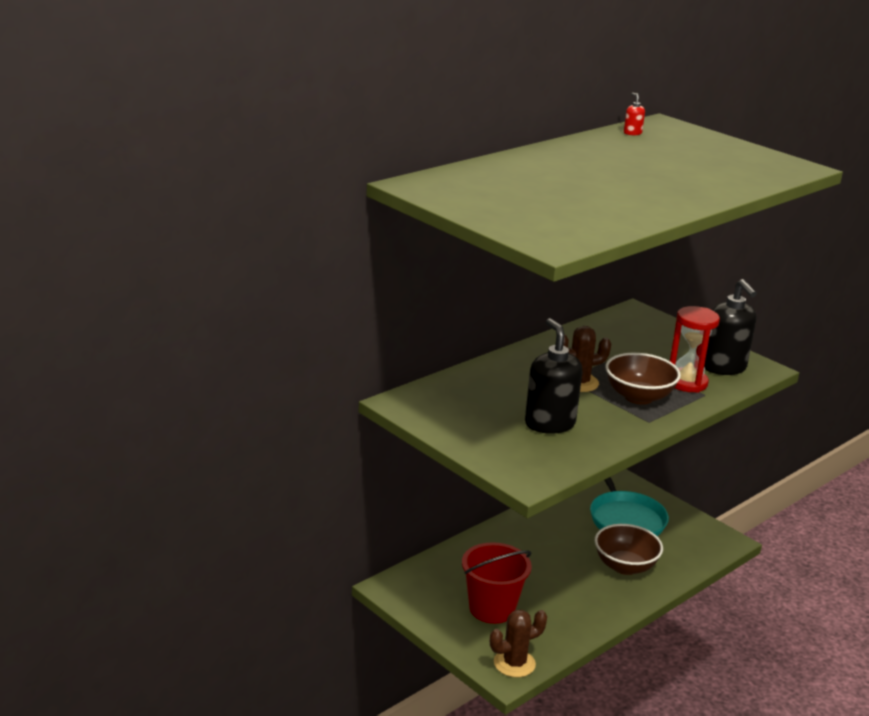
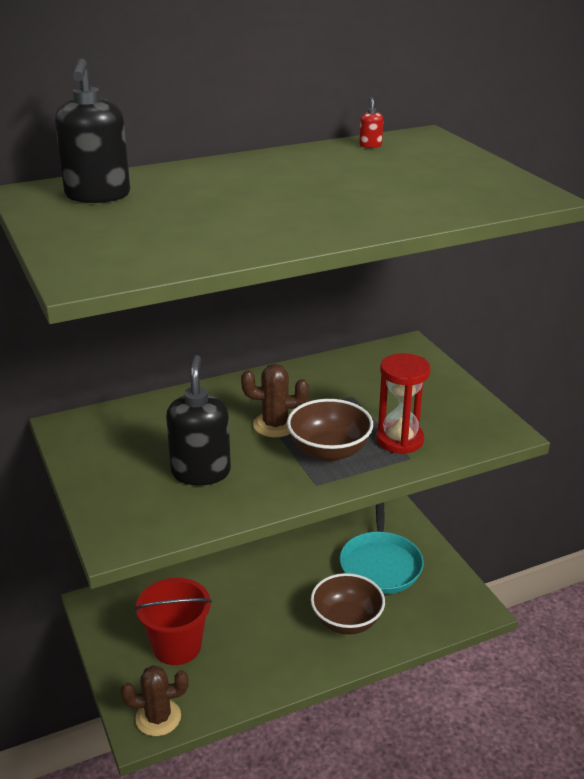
camera: 20 degrees right, 5 degrees up
(724, 367) = (459, 426): black soap dispenser -> black soap dispenser (98, 195)

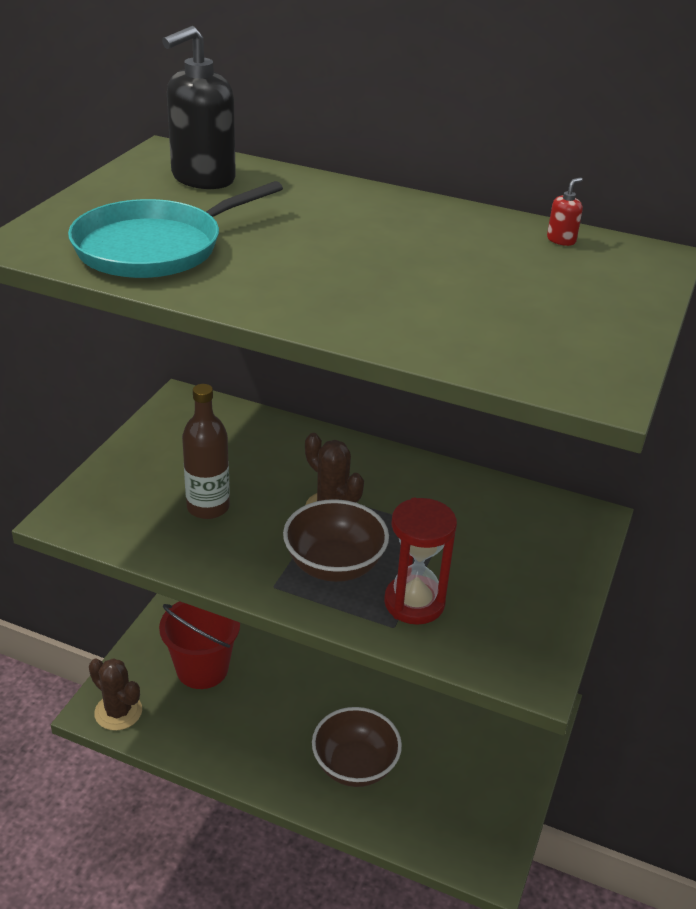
camera: 45 degrees right, 5 degrees up
(201, 472) = (208, 507): black soap dispenser -> brown bottle
(380, 564) = (457, 742): turquoise pan -> turquoise pan (155, 247)

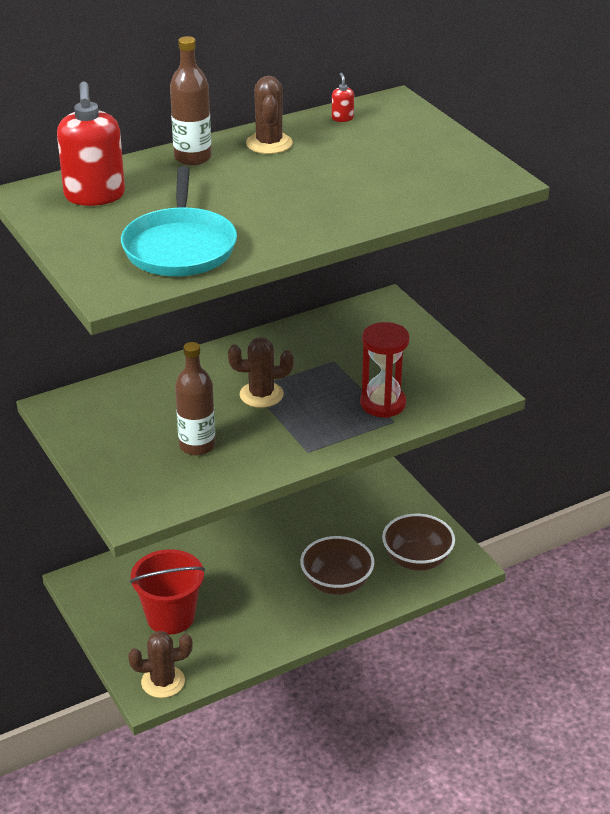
camera: 50 degrees left, 0 degrees up
(202, 178) = (94, 196): black soap dispenser -> red soap dispenser
(334, 565) = (316, 418): brown bowl -> brown bowl (417, 559)
(345, 196) = (192, 158): none -> brown bottle
(437, 221) = (269, 143): none -> brown cactus

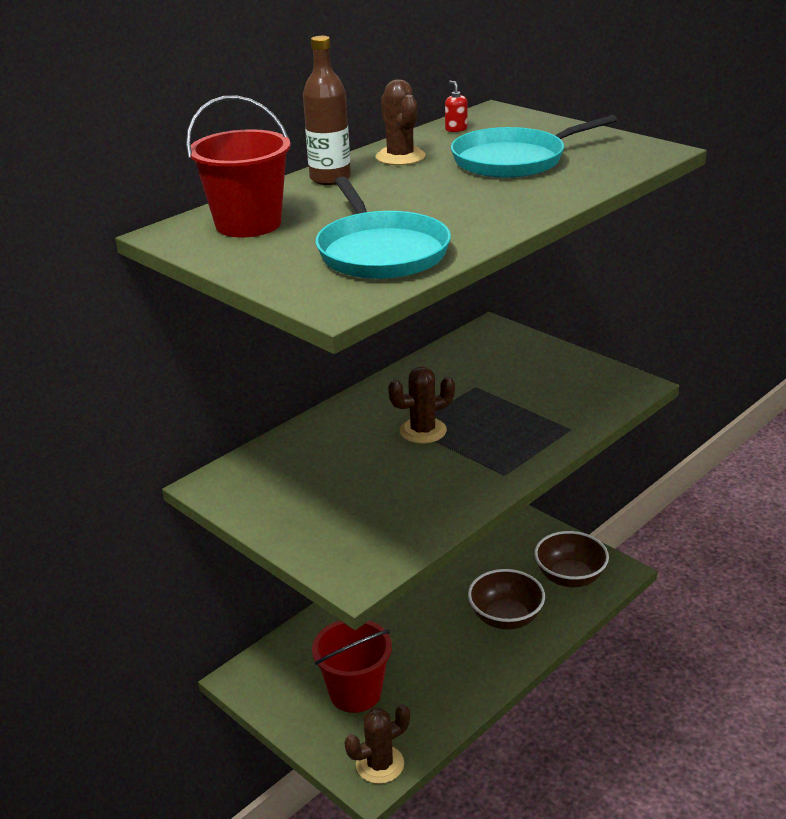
camera: 15 degrees left, 5 degrees down
(94, 196) = (248, 224): red soap dispenser -> red bucket
(197, 446) = (386, 492): brown bottle -> none
(364, 166) = (513, 160): none -> turquoise pan
(383, 404) = (549, 415): red hourglass -> none

